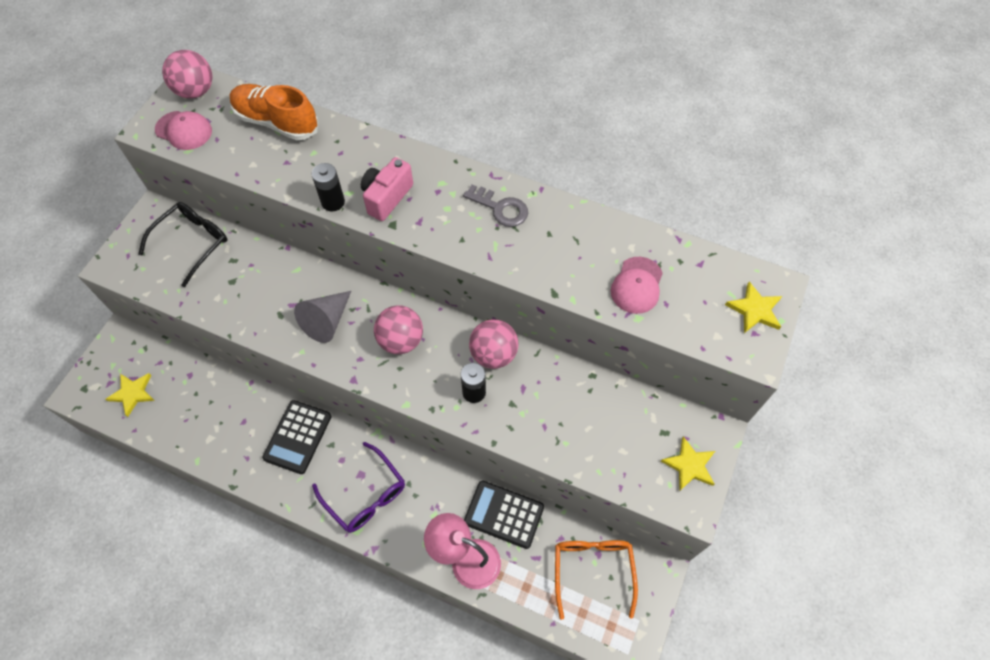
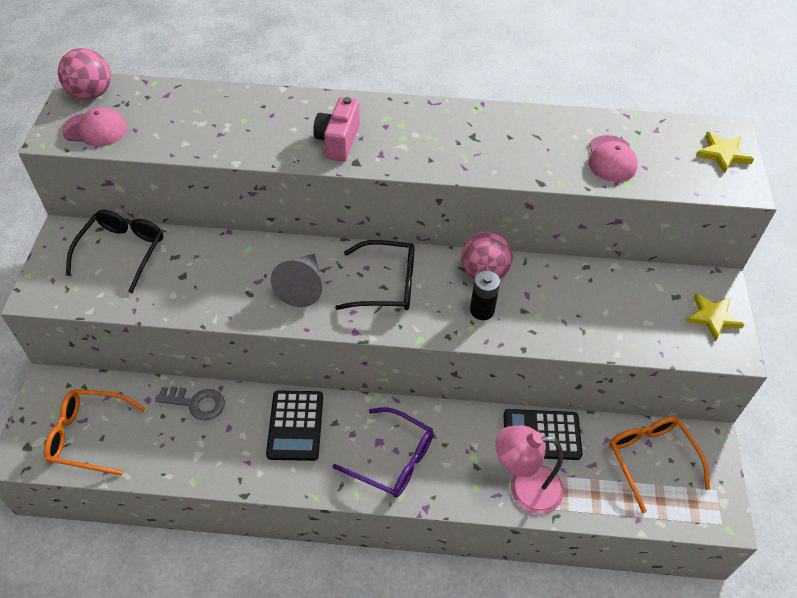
camera: 20 degrees left, 10 degrees down
(133, 393) = (88, 436): yellow star -> orange glasses
(276, 122) = (192, 103): orange shoe -> none
(333, 202) = (286, 157): black battery -> none
(401, 340) = (387, 284): pink ball -> black glasses
(500, 208) = (453, 127): grey key -> grey key (196, 403)

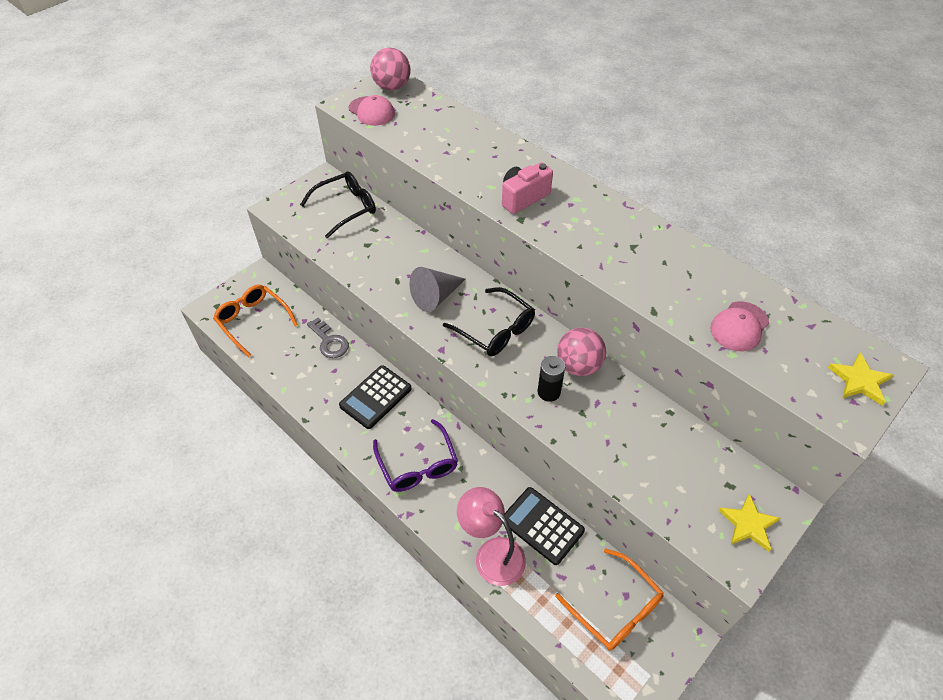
camera: 40 degrees right, 0 degrees up
(651, 459) = (615, 608): orange glasses -> orange glasses turned 120 degrees clockwise

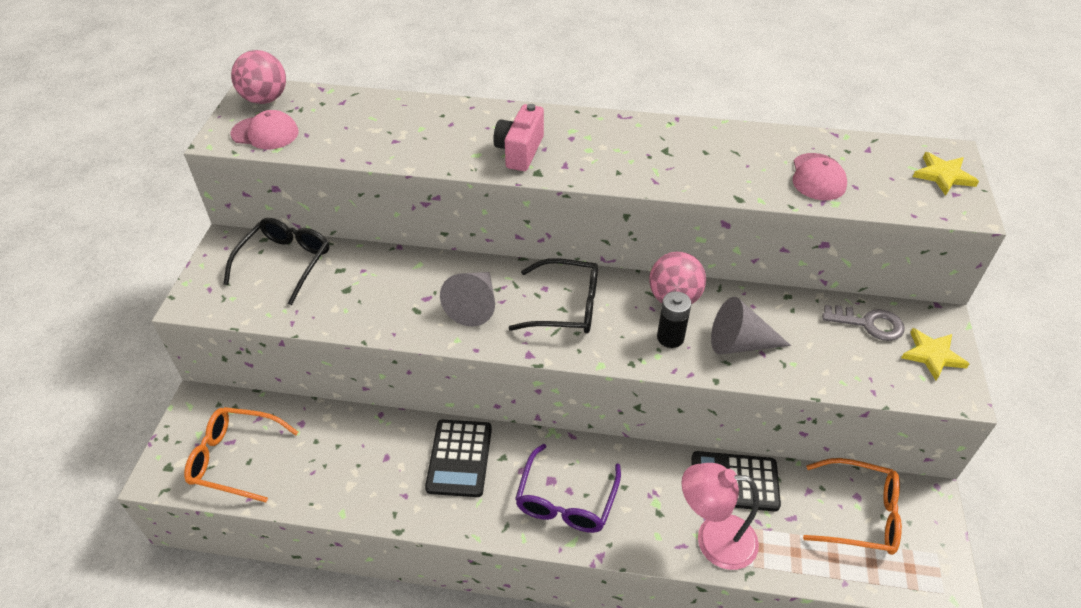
camera: 35 degrees left, 5 degrees down
(329, 341) = (353, 429): grey key -> grey key (869, 324)
(418, 465) = (566, 501): purple glasses -> purple glasses turned 75 degrees clockwise
(597, 425) = (740, 343): none -> grey cone

